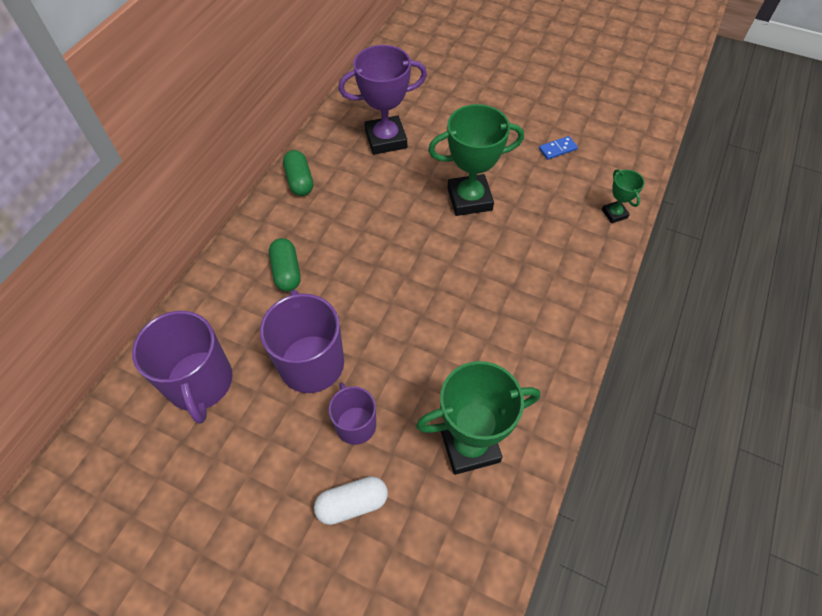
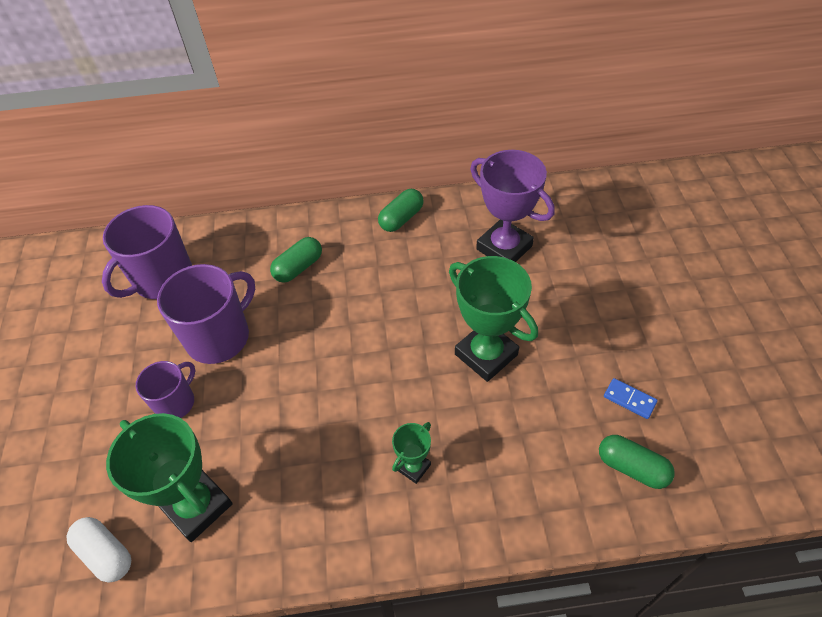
camera: 60 degrees right, 5 degrees down
(352, 504) = (101, 442): white capsule -> white capsule (106, 554)
(603, 176) = (632, 467): none -> green capsule
(614, 214) = (582, 506): green trophy -> green trophy (413, 467)

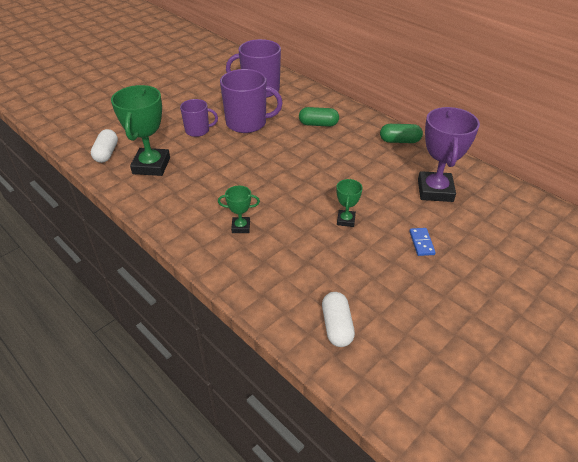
camera: 50 degrees right, 10 degrees down
(486, 354) = (346, 220): green trophy -> green trophy, size x0.50
(629, 399) = (388, 303): blue domino -> blue domino (421, 243)
(632, 467) = (337, 326): green capsule -> white capsule

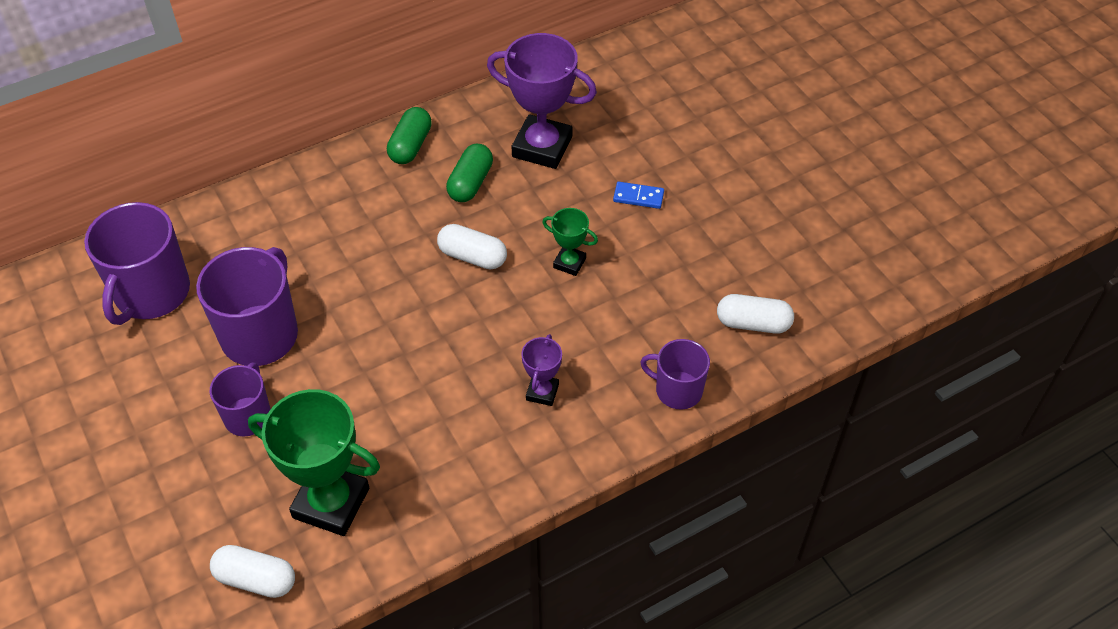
camera: 75 degrees left, 10 degrees up
(241, 227) = (542, 392): green trophy -> purple trophy
(261, 291) = (677, 390): none -> purple mug
(318, 124) = (315, 233): green capsule -> green capsule (470, 183)
(330, 180) = (472, 256): none -> white capsule

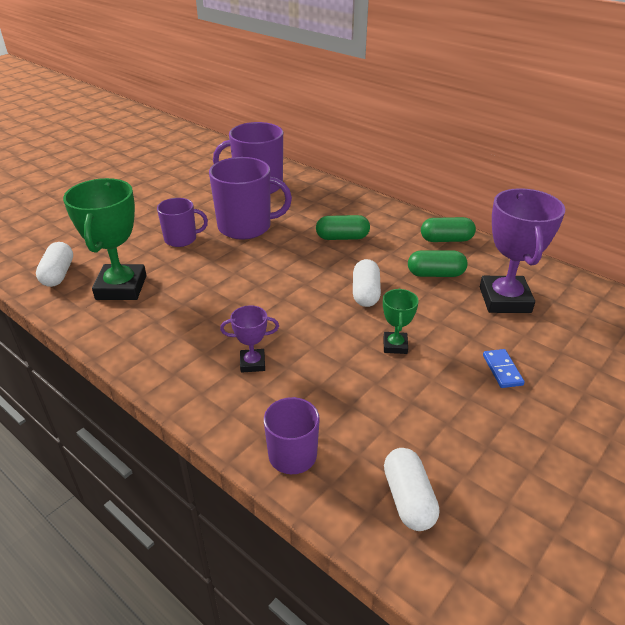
camera: 70 degrees right, 15 degrees down
(348, 240) = (342, 237): none -> green capsule

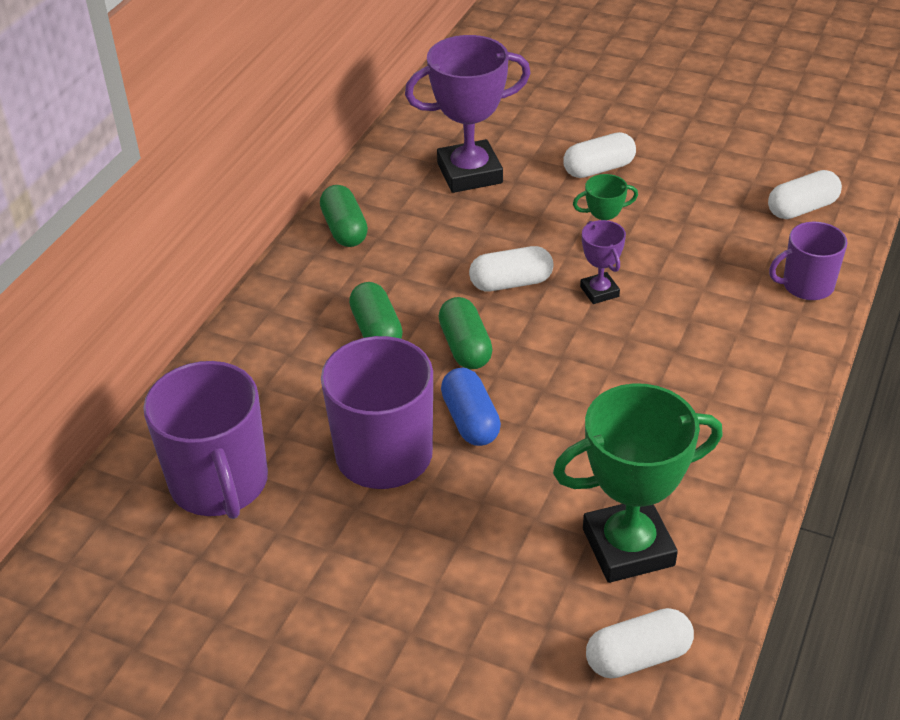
camera: 105 degrees left, 5 degrees up
(181, 239) = (456, 526): purple mug -> none
(250, 255) = (470, 420): none -> blue capsule
(252, 363) = (702, 349): purple trophy -> purple trophy (599, 291)
(435, 274) = (438, 230): green capsule -> green capsule (465, 347)
(502, 370) = (598, 169): blue domino -> white capsule

